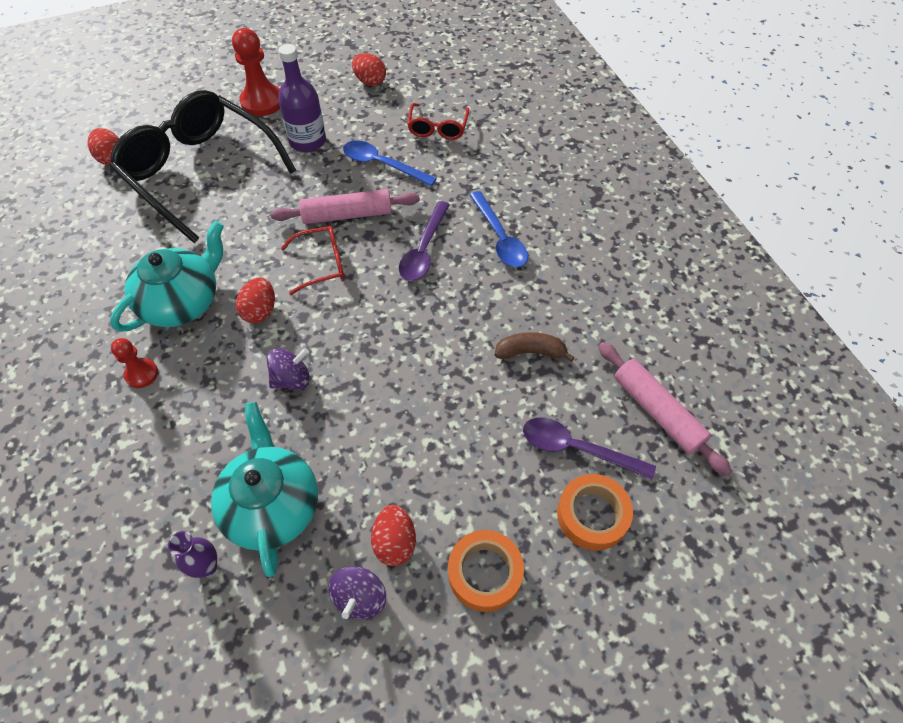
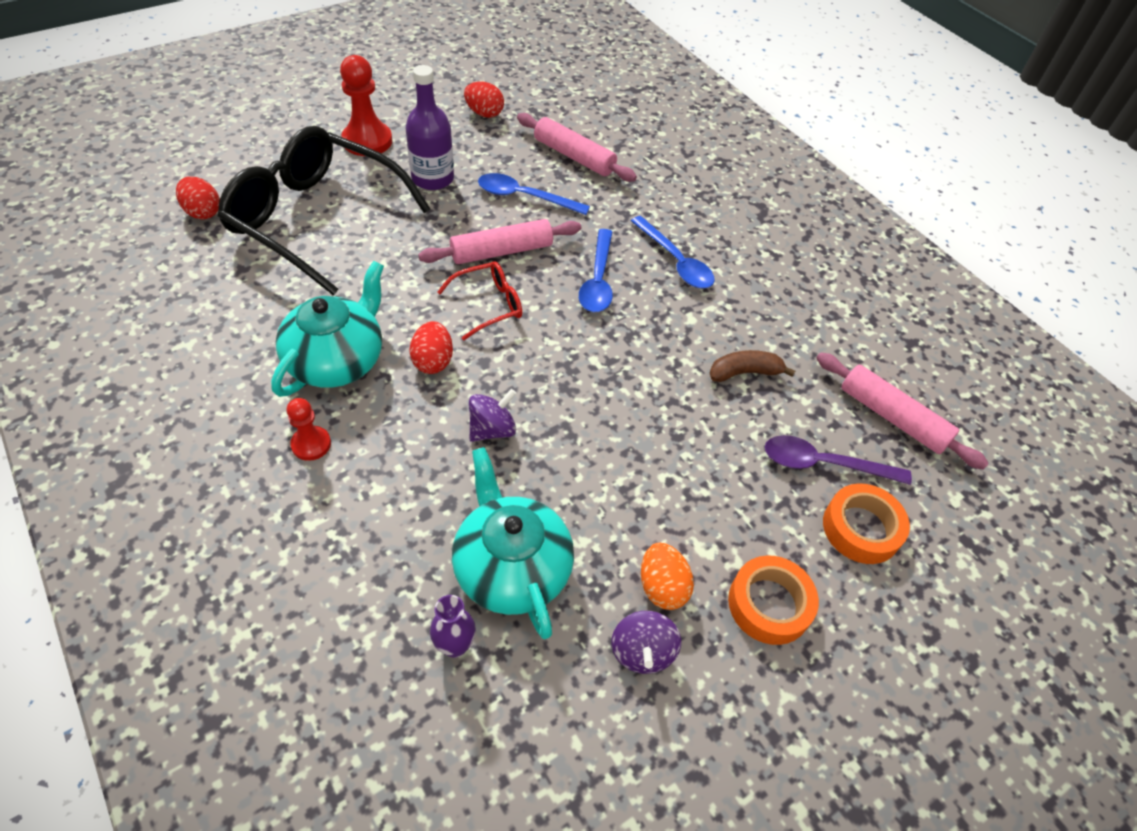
camera: 15 degrees left, 5 degrees down
(395, 542) = (662, 587): red egg -> orange egg
(424, 249) = (598, 280): purple spoon -> blue spoon
(438, 128) = (574, 156): red glasses -> pink rolling pin

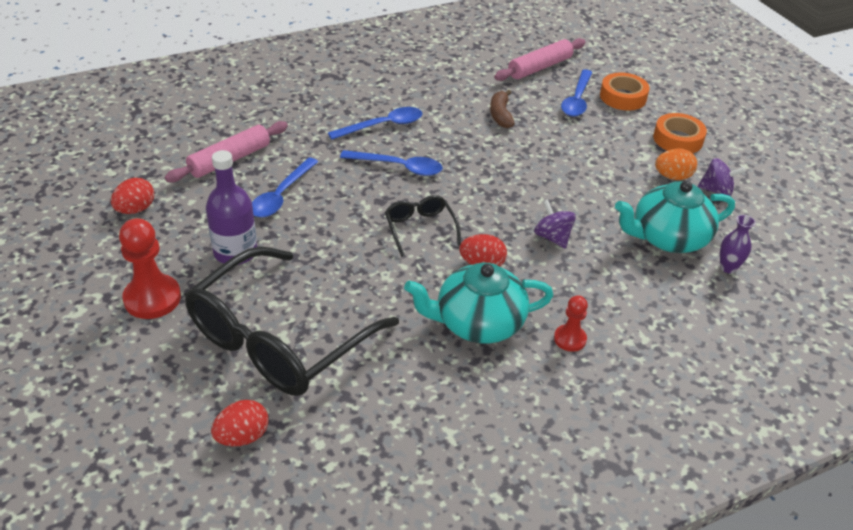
camera: 80 degrees left, 10 degrees down
(337, 360) = (478, 323): turquoise teapot -> turquoise teapot turned 45 degrees counterclockwise
(489, 305) = (420, 228): red glasses -> black glasses
(501, 251) = (353, 216): pink rolling pin -> none
(824, 464) = (577, 100): purple spoon -> blue spoon

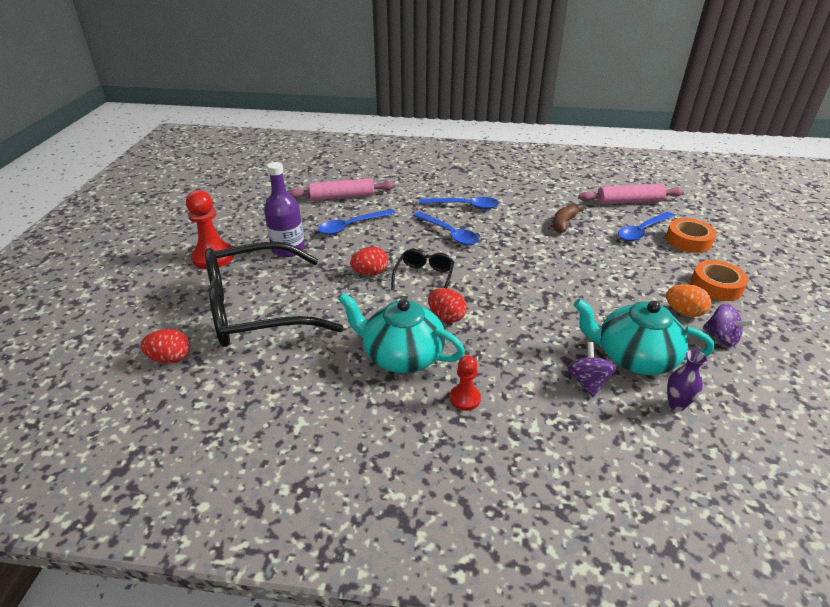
camera: 35 degrees right, 5 degrees down
(135, 209) = (259, 207): red egg -> red egg (370, 273)
(552, 237) = (524, 319): purple spinning top -> purple spinning top (588, 382)

